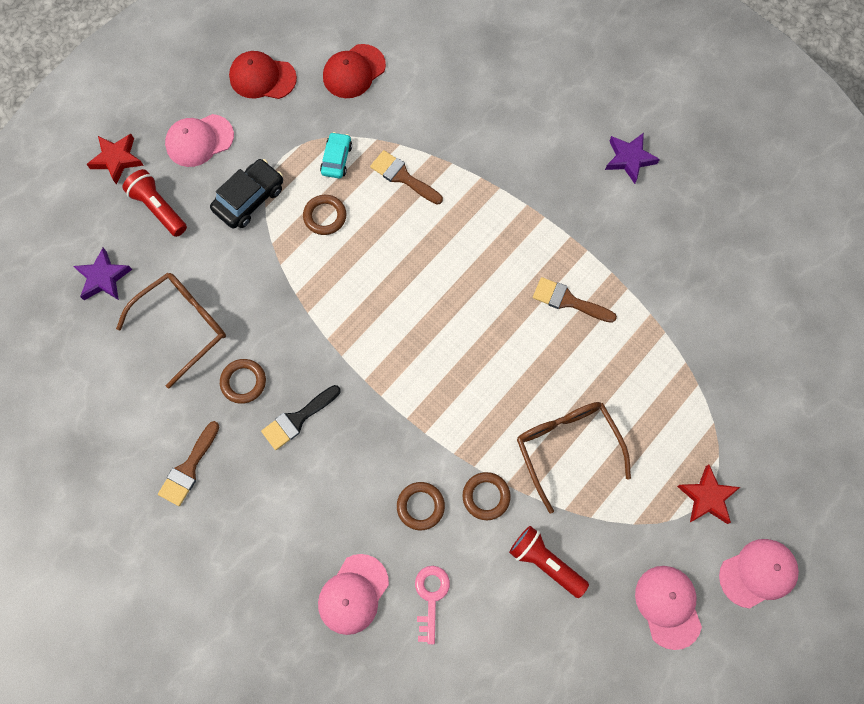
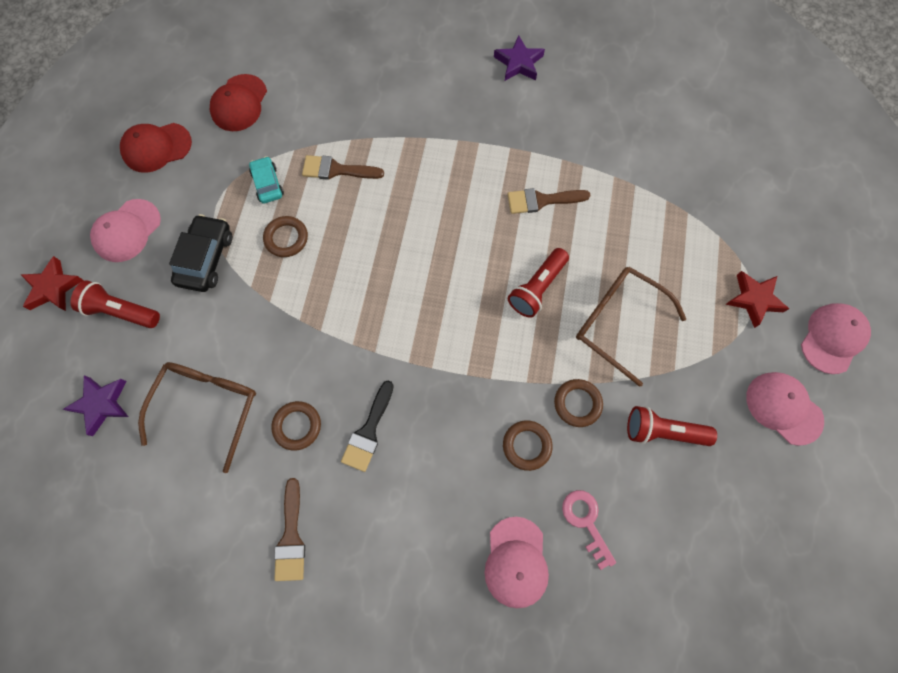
camera: 30 degrees left, 0 degrees up
(514, 377) = (537, 288): none -> red flashlight

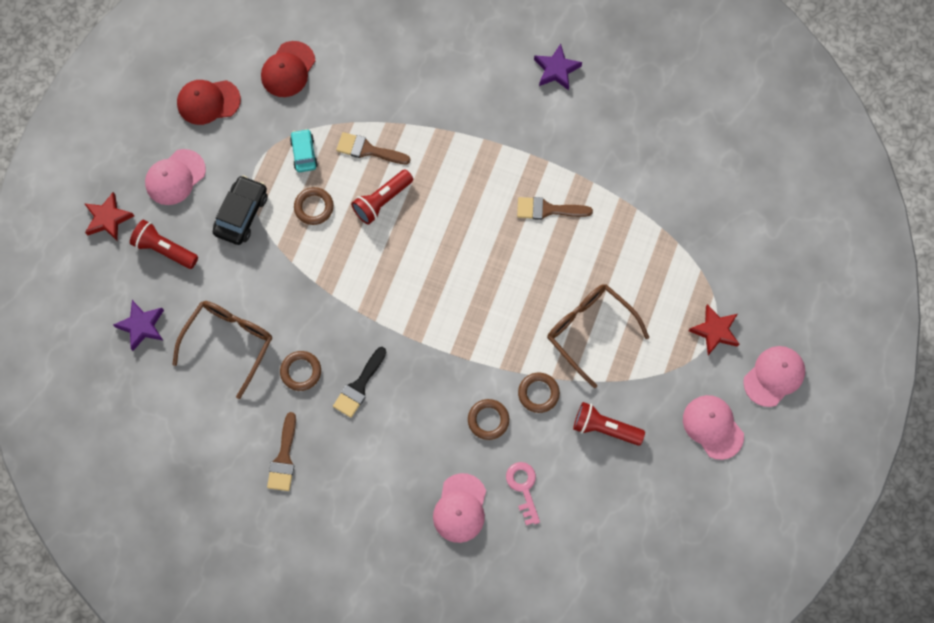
camera: 10 degrees right, 0 degrees up
(537, 288) = (526, 289): red flashlight -> red flashlight (382, 201)

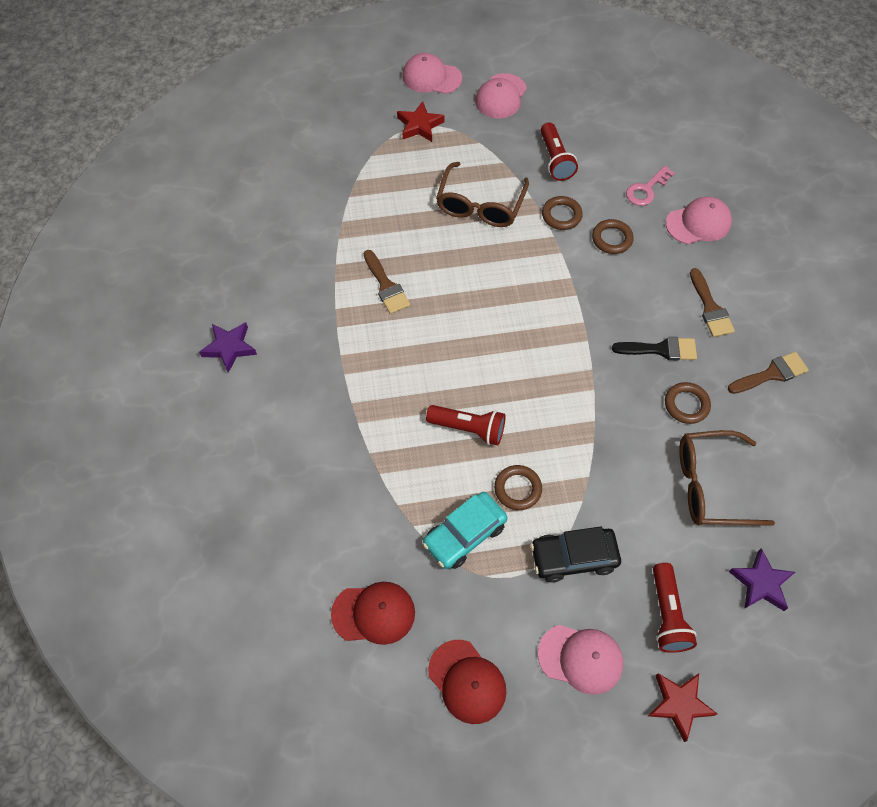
camera: 120 degrees left, 10 degrees down
(304, 153) = (464, 534): turquoise car -> turquoise car, size x1.54
(368, 150) = (421, 473): brown brush -> brown brush (710, 308)

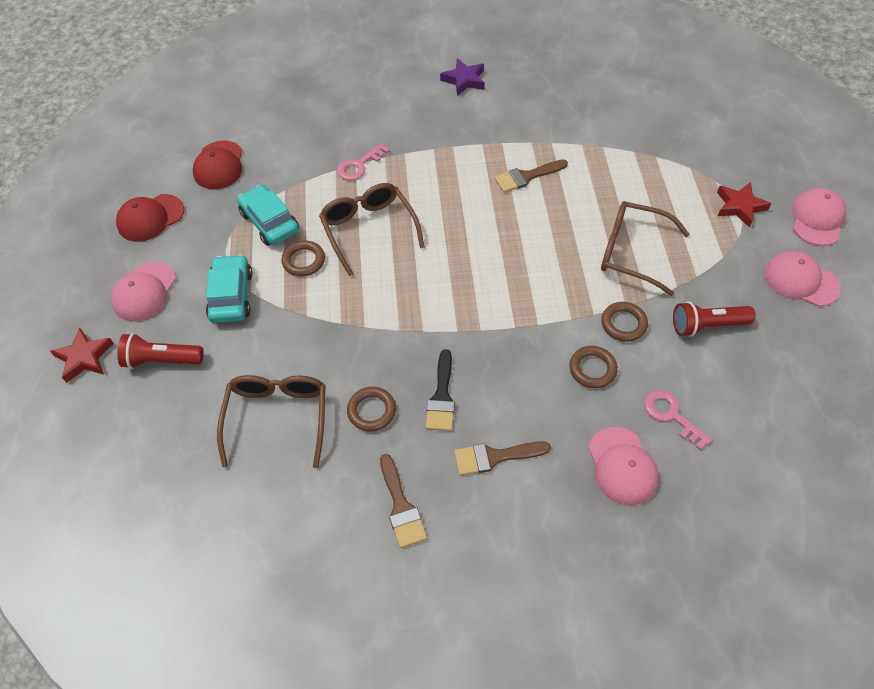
camera: 95 degrees right, 5 degrees down
(371, 448) = (359, 165): none -> pink key
(468, 428) = (368, 230): red flashlight -> brown glasses
(573, 557) = (231, 296): black car -> turquoise car
(761, 583) = (168, 444): purple star -> none

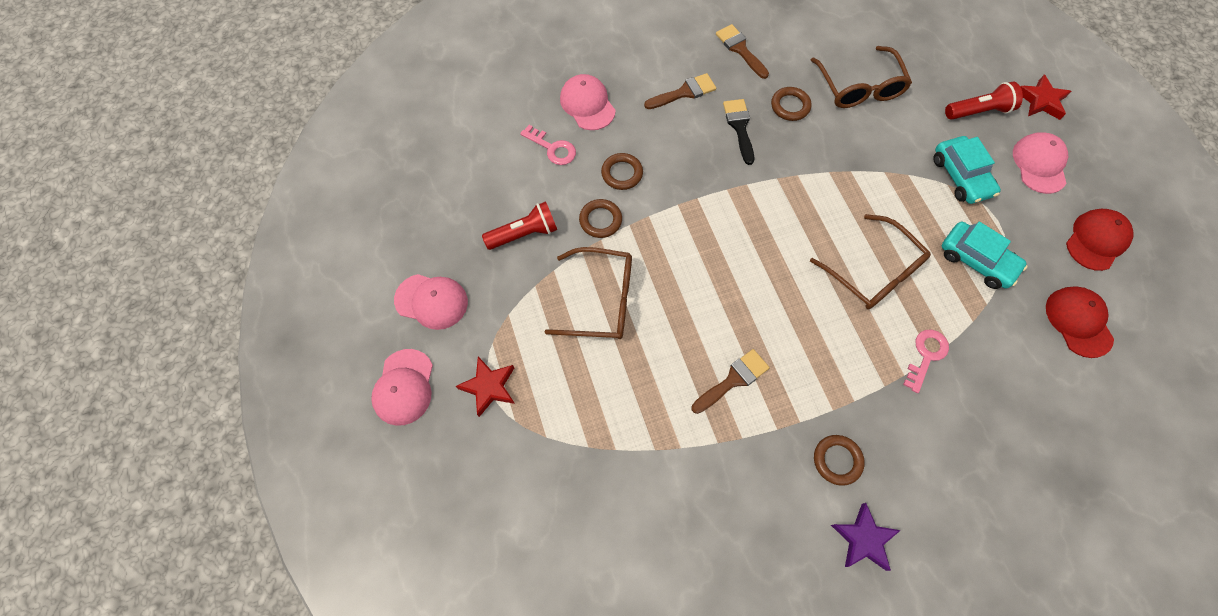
camera: 165 degrees right, 10 degrees up
(303, 261) = (917, 224): brown ring -> brown ring (837, 460)

